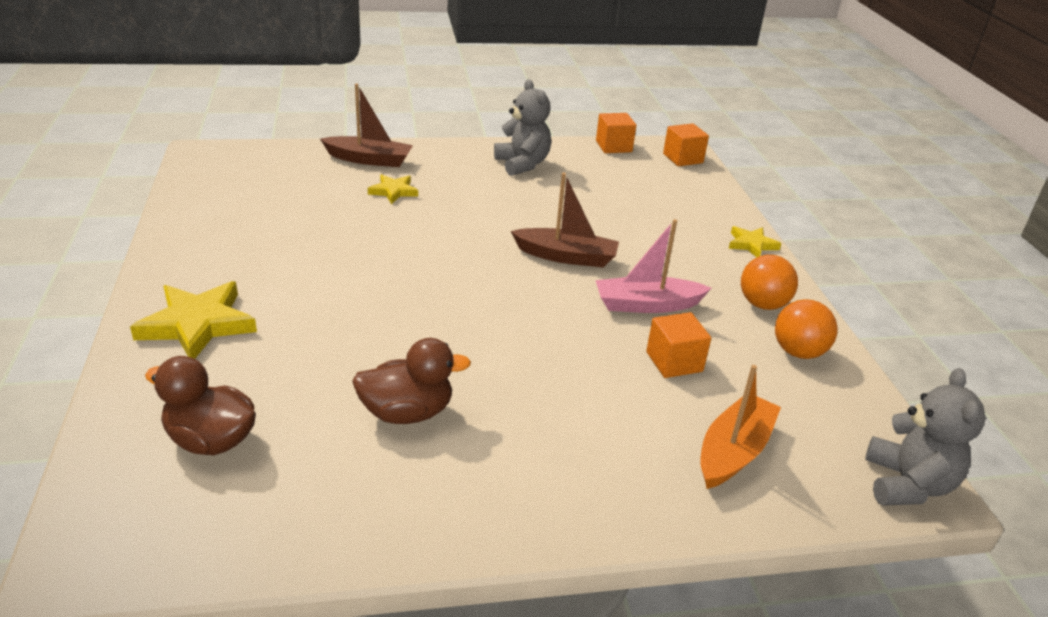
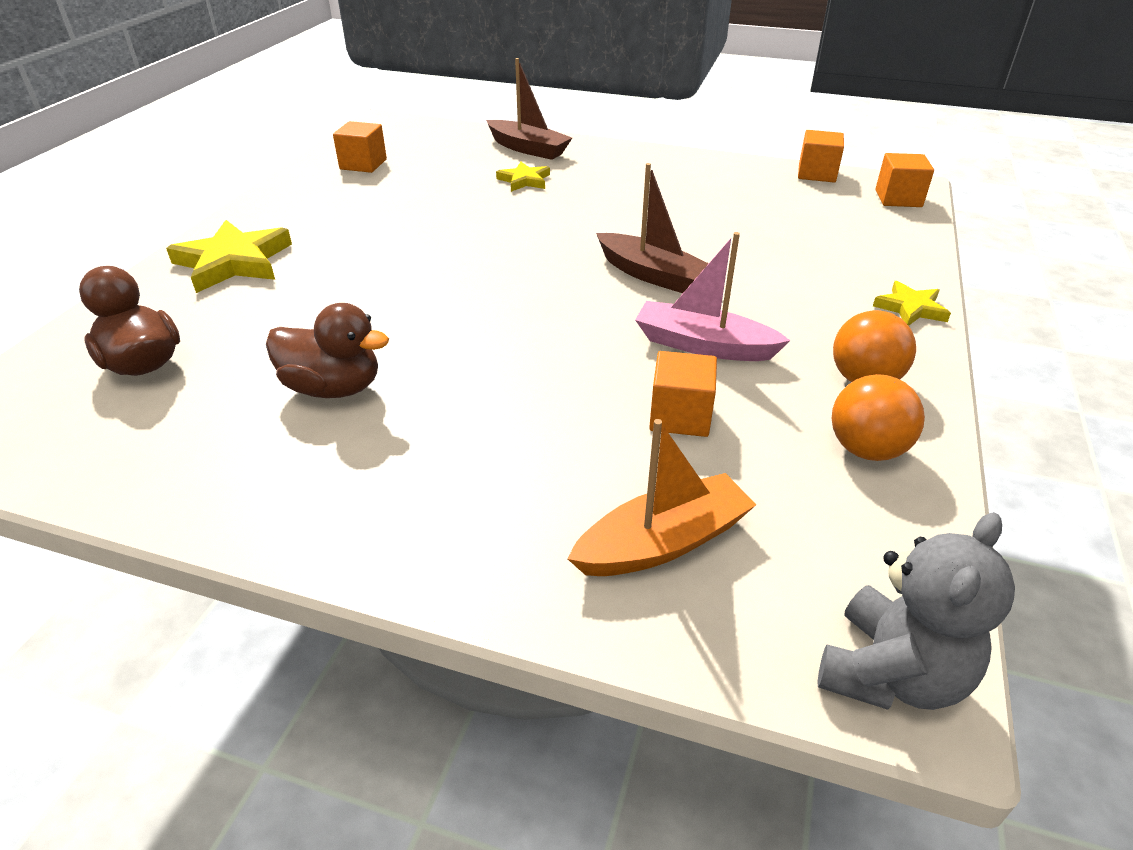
camera: 30 degrees right, 5 degrees up
(227, 201) = (363, 164): none -> orange cube
(522, 164) = (688, 176): grey teddy bear -> none

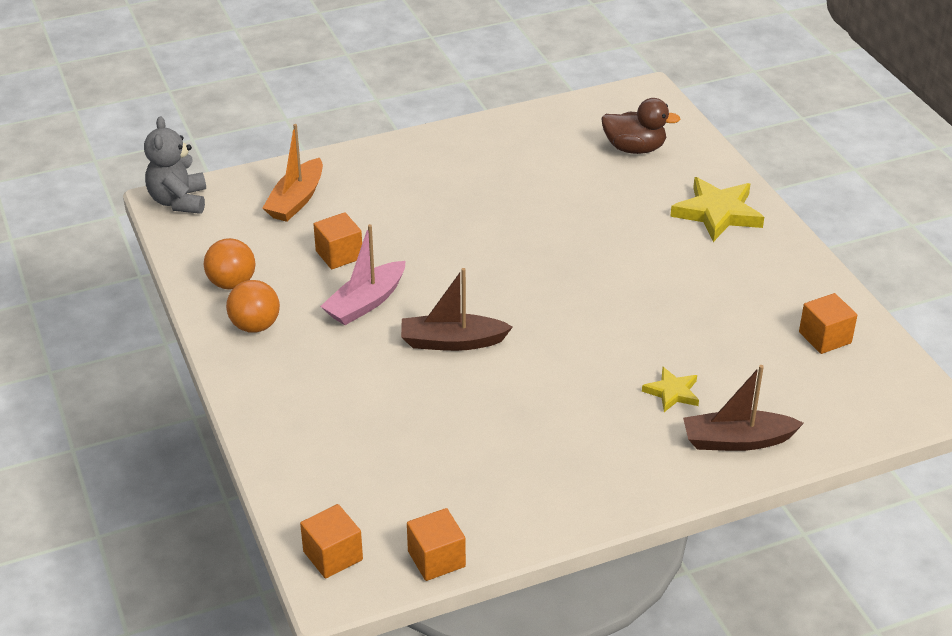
camera: 140 degrees right, 0 degrees up
(333, 388) = (525, 184): brown duck -> none
(703, 345) = (365, 303): pink boat -> pink boat turned 150 degrees clockwise
(910, 308) = (254, 403): yellow star -> none

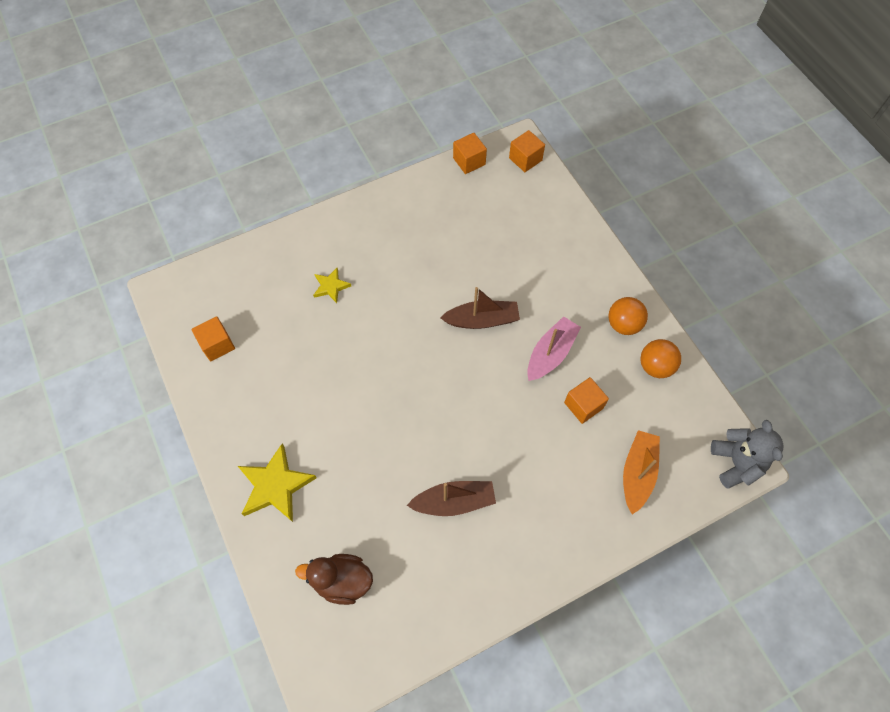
camera: 175 degrees right, 25 degrees up
(737, 441) = (293, 251): brown boat -> brown boat (454, 501)

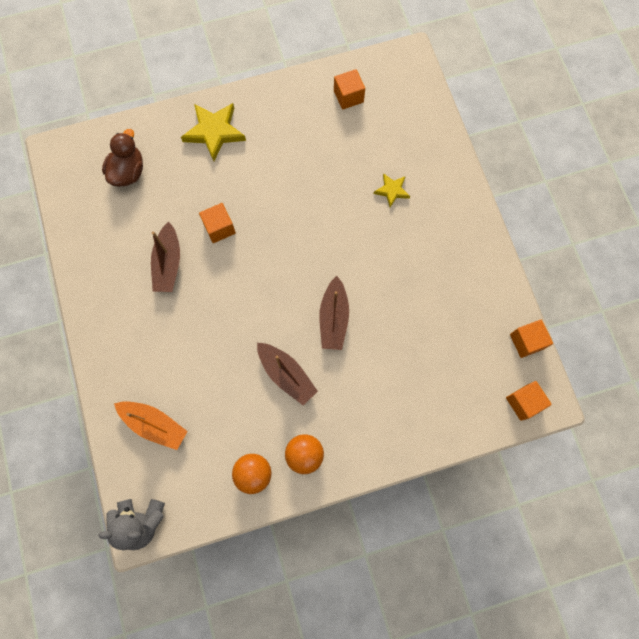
camera: 100 degrees right, 10 degrees up
(550, 354) = (286, 375): pink boat -> brown boat
(583, 405) = (228, 392): orange cube -> orange cube (219, 228)

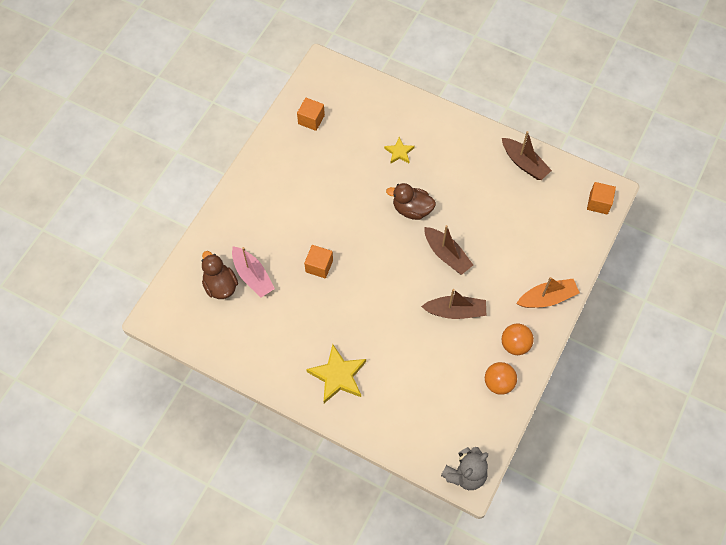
camera: 45 degrees left, 10 degrees down
(154, 425) = (410, 414): orange boat -> orange boat (547, 298)
(160, 187) = (252, 276): none -> pink boat
(168, 263) = (311, 315): brown boat -> brown boat (524, 163)
(214, 132) = (249, 212): yellow star -> yellow star (338, 376)
(347, 251) = (412, 209): none -> brown duck
(526, 341) = (565, 169): orange cube -> none

